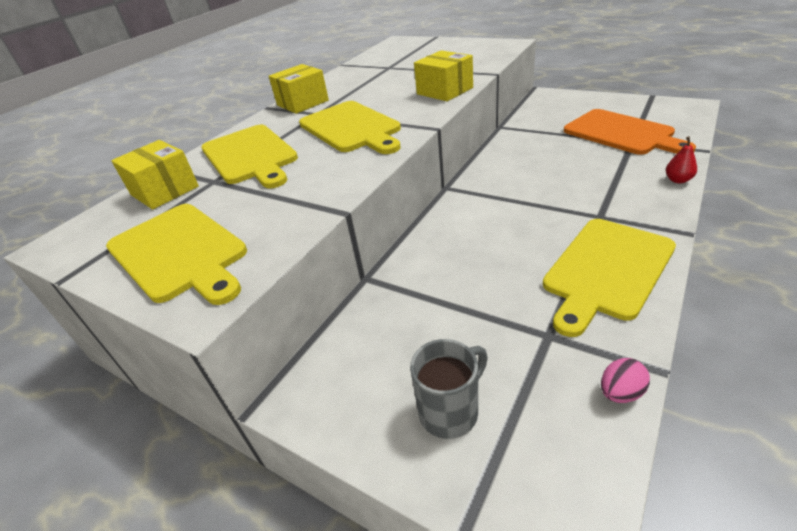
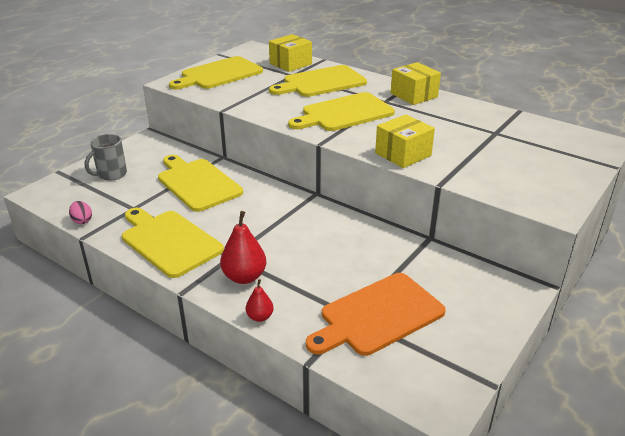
camera: 90 degrees right, 5 degrees down
(450, 411) = (111, 174): grey mug -> grey mug turned 75 degrees clockwise
(451, 284) = (197, 183): none -> yellow cutting board
(628, 200) = (244, 277): none -> red pear

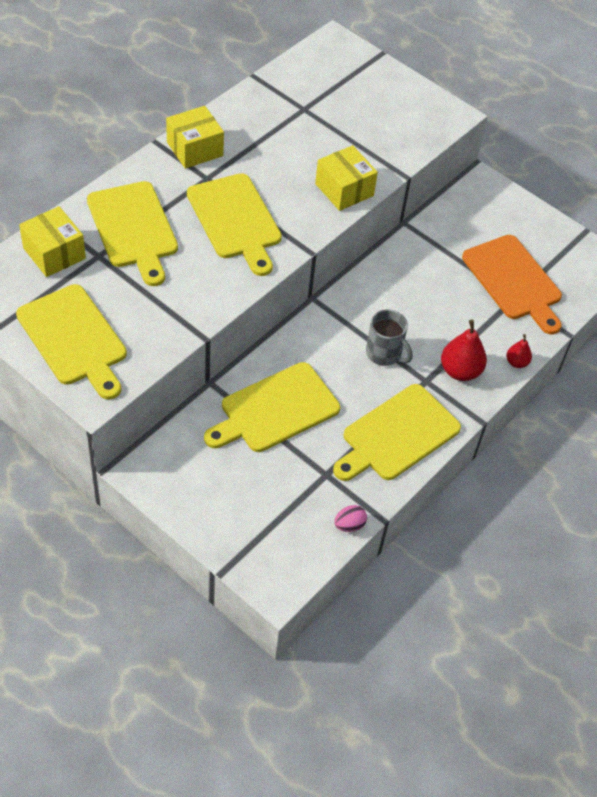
camera: 90 degrees left, 20 degrees up
(111, 174) = (239, 506): grey mug -> grey mug (384, 354)

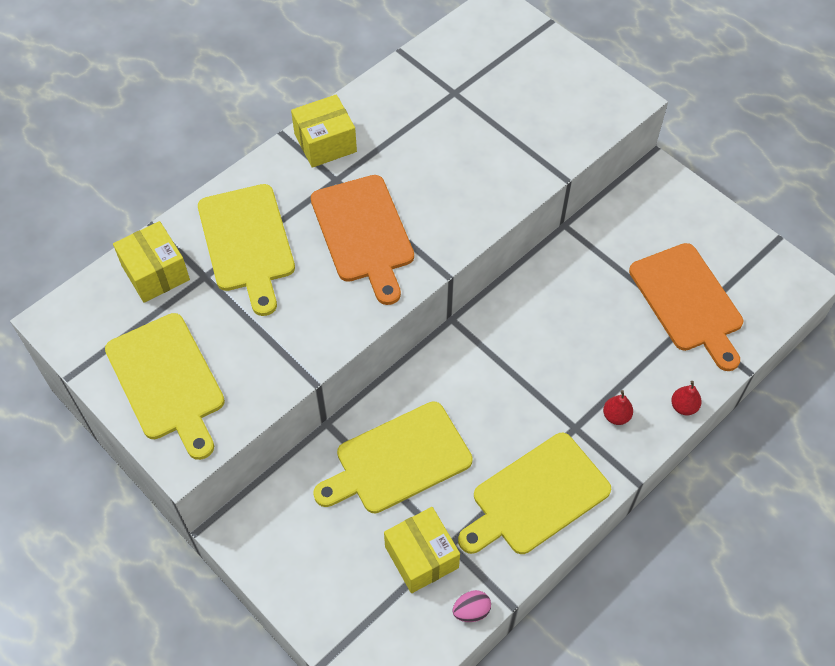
camera: 10 degrees right, 5 degrees up
(236, 220) = (364, 233): yellow cutting board -> orange cutting board
(344, 190) = (492, 195): yellow box -> yellow box (421, 557)
(384, 354) = (529, 392): grey mug -> none
(460, 371) = (616, 416): red pear -> red pear, size x0.57

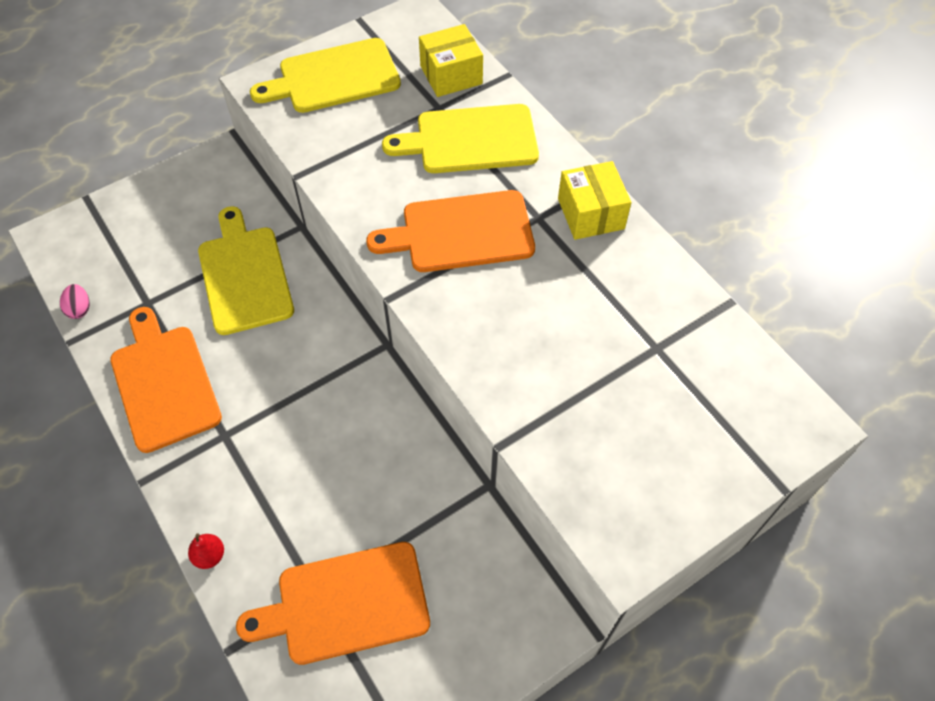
camera: 100 degrees right, 0 degrees up
(421, 557) = (144, 279): yellow box -> none
(536, 497) = (163, 383): yellow cutting board -> orange cutting board
(616, 416) = (223, 479): red pear -> none

